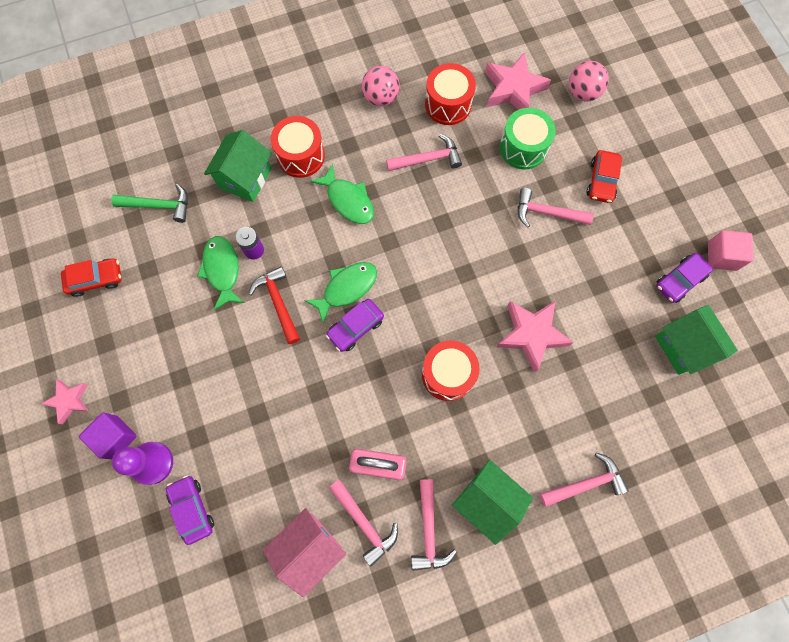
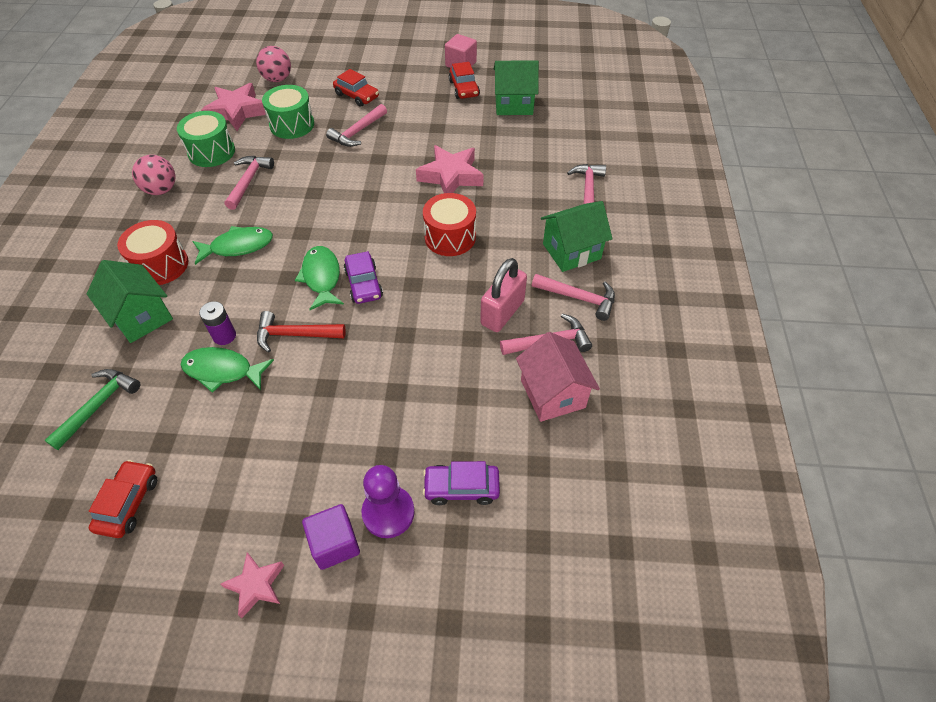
camera: 65 degrees left, 20 degrees down
(448, 104) = (211, 152): red drum -> green drum
(679, 280) = (464, 88): purple car -> red car

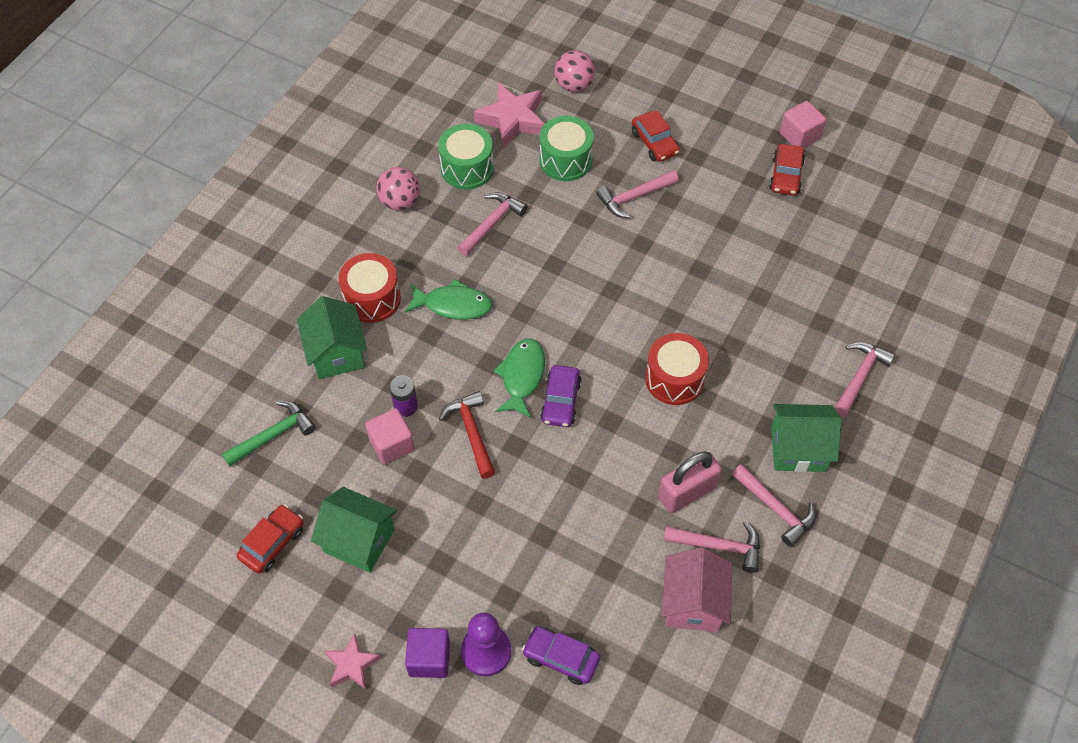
camera: 25 degrees right, 5 degrees up
(222, 371) = (392, 444): green fish -> pink cube
(295, 334) = (472, 432): red hammer -> red hammer turned 45 degrees clockwise
(451, 176) = (712, 298): pink star -> none
(514, 104) = (834, 222): green house -> green house (359, 541)

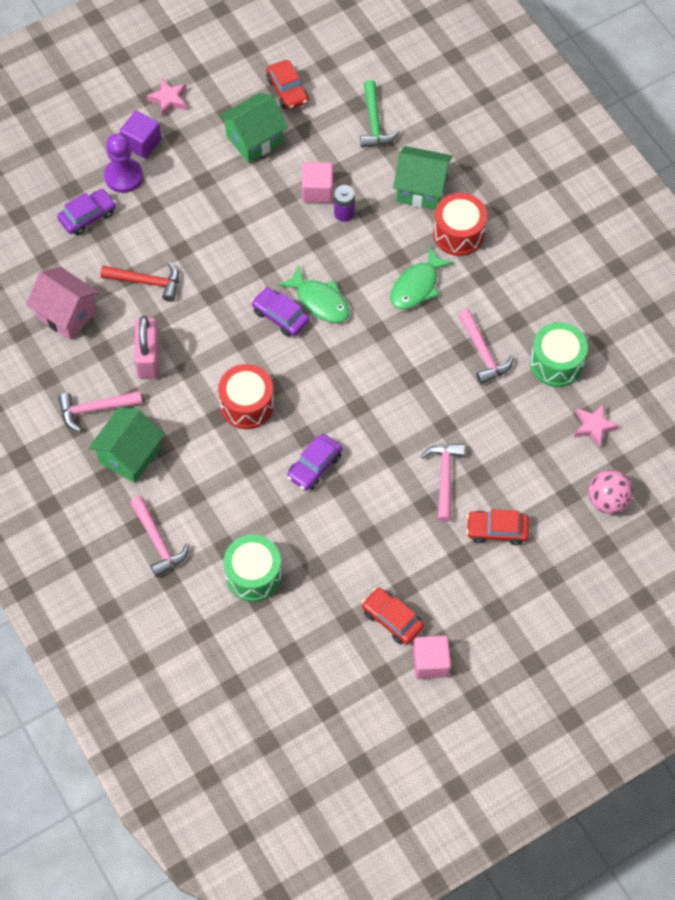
camera: 120 degrees right, 5 degrees up
(400, 202) = (548, 296): pink ball -> none
(472, 432) = (293, 245): red hammer -> red hammer (146, 282)
(512, 119) = (594, 427): pink star -> pink star, size x0.59
(565, 160) = (520, 445): green drum -> green drum (253, 575)
(695, 294) = (314, 466): none -> purple car
(718, 546) = (94, 354): pink hammer -> none

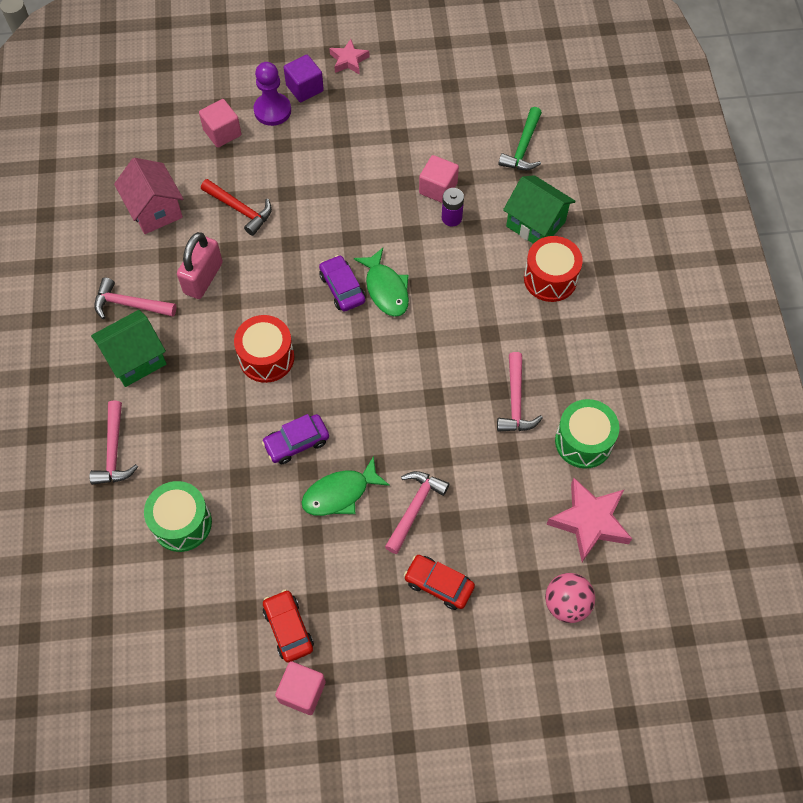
camera: 25 degrees right, 0 degrees up
(88, 216) = (222, 132): purple car -> pink cube
(254, 139) = (405, 122): green house -> none
(287, 90) = (458, 90): red car -> none
(417, 286) = (485, 311): green fish -> green fish (340, 493)
(594, 427) = (589, 521): pink star -> pink star, size x1.69

